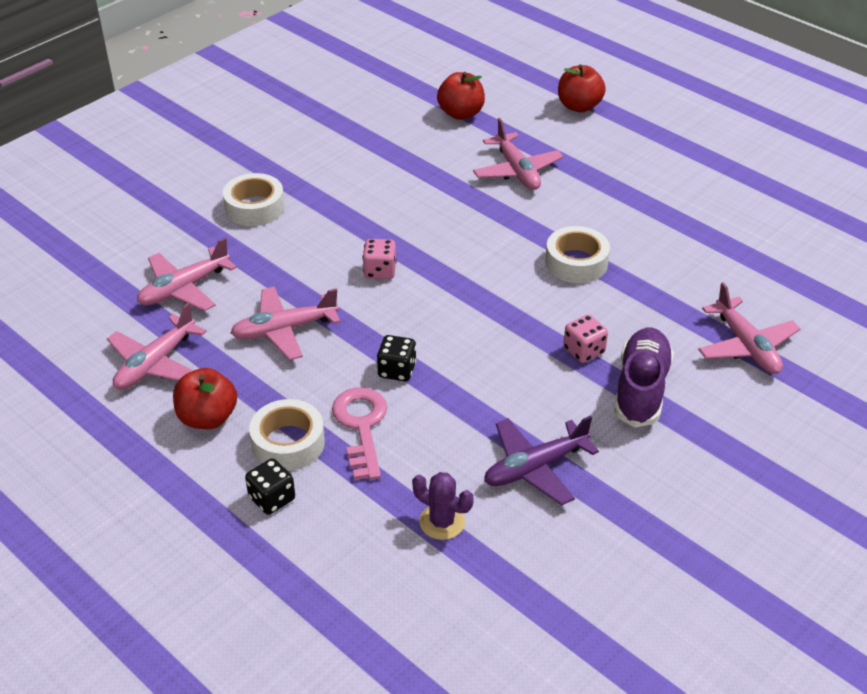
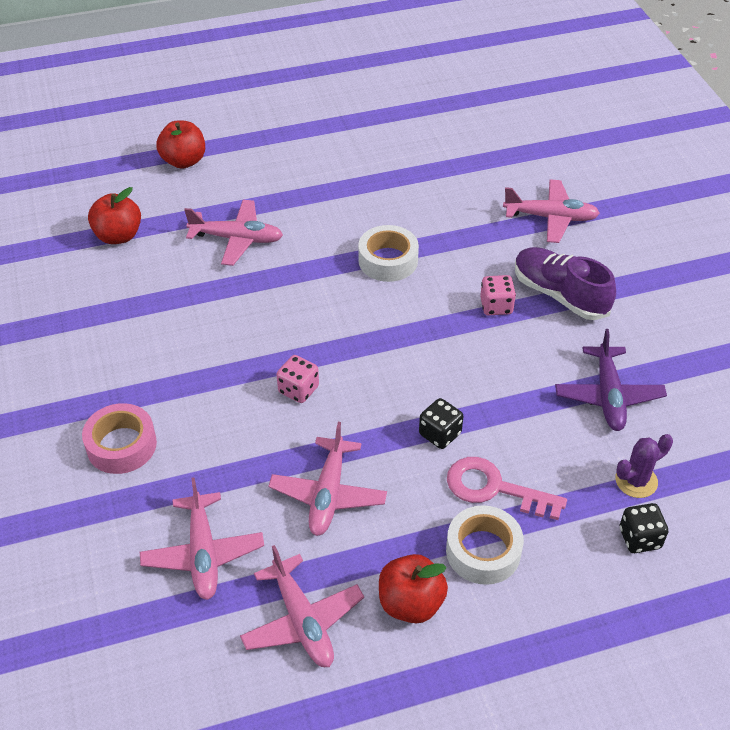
camera: 60 degrees left, 5 degrees up
(255, 207) = (121, 445): white tape -> pink tape
(272, 498) = (546, 591): black dice -> black dice (640, 538)

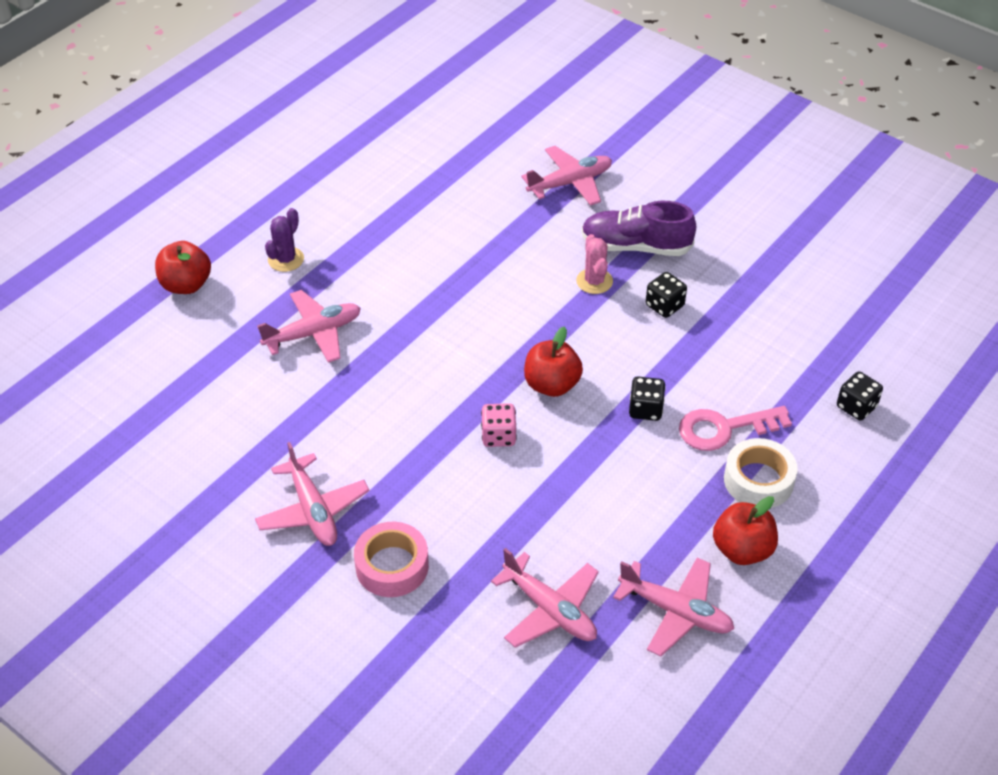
camera: 35 degrees left, 0 degrees up
(118, 236) = (194, 387): red apple -> red apple (551, 385)
(328, 494) = (604, 505): pink plane -> pink plane (313, 510)
(388, 260) = (469, 286): white tape -> none
(496, 306) = (594, 281): pink dice -> pink cactus
(539, 356) = (664, 306): none -> black dice
(608, 396) = (743, 310): purple plane -> none
(636, 481) = (818, 365): purple cactus -> purple cactus (286, 259)

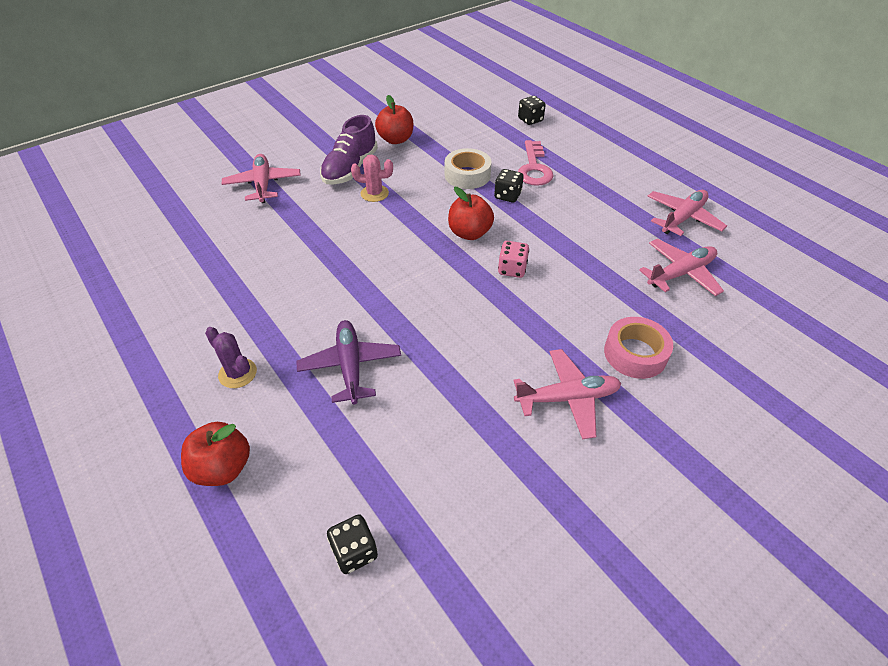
camera: 75 degrees left, 0 degrees up
(313, 333) = (350, 366): pink plane -> purple plane
(664, 306) = (415, 168): black dice -> black dice (354, 552)
(742, 550) = (634, 182): red apple -> red apple (396, 139)
(758, 480) = (580, 165): white tape -> white tape (467, 175)

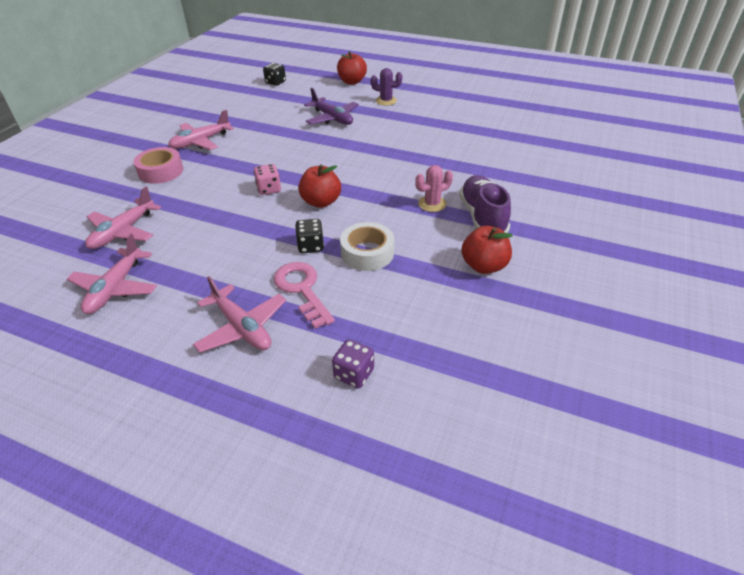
camera: 150 degrees right, 5 degrees down
(263, 184) = (528, 178): pink plane -> pink plane (242, 327)
(530, 120) = (354, 374): black dice -> purple dice

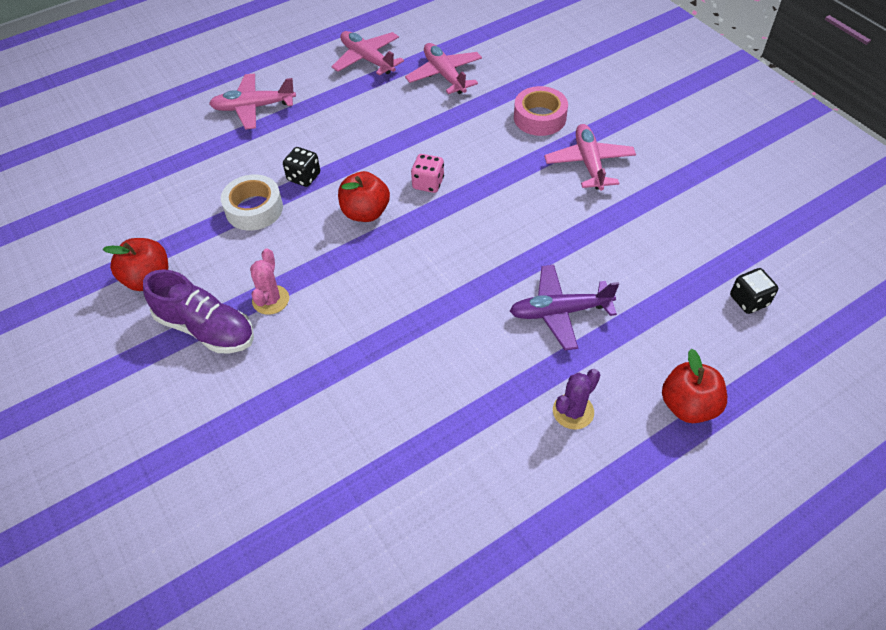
camera: 125 degrees right, 10 degrees up
(302, 290) = (256, 150): pink key -> none
(354, 374) = (149, 144): purple dice -> none

